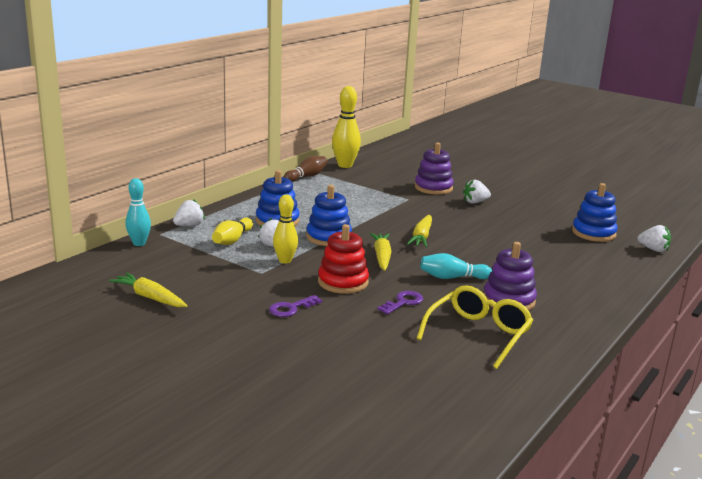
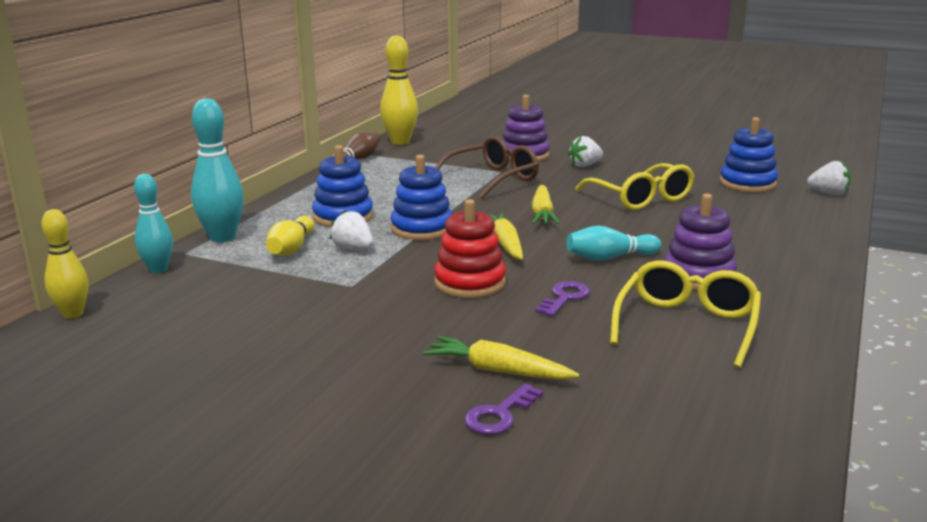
camera: 10 degrees left, 0 degrees up
(150, 297) = (201, 342): yellow carrot -> yellow carrot (498, 371)
(189, 225) = (222, 237): white strawberry -> turquoise bowling pin
(285, 260) = (377, 265): yellow bowling pin -> yellow bowling pin (73, 314)
(291, 308) = (415, 328): purple key -> purple key (499, 415)
(399, 204) = (493, 179): none -> brown glasses
(502, 235) = (641, 198): none -> yellow glasses

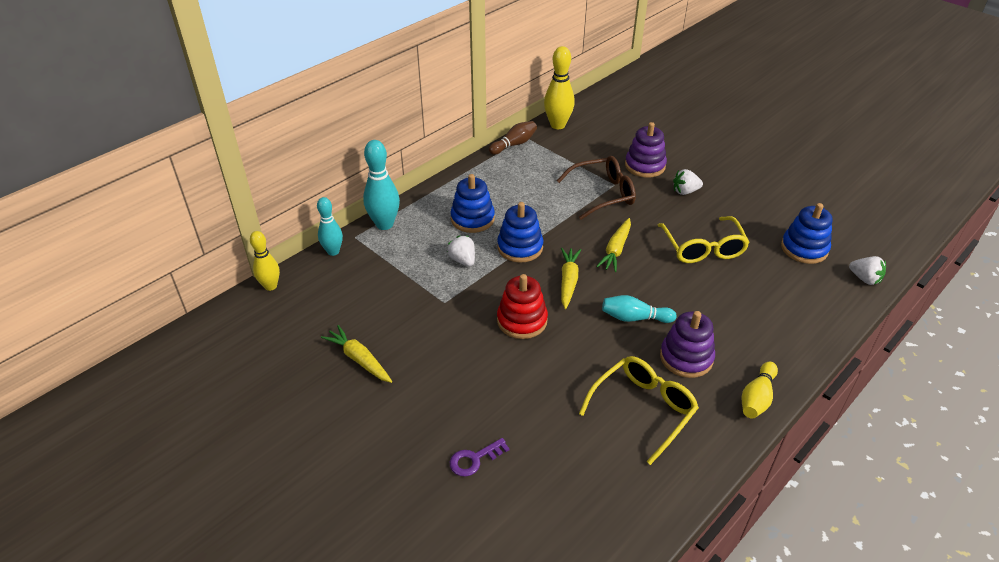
camera: 20 degrees right, 20 degrees up
(291, 248) = (423, 249): yellow bowling pin -> yellow bowling pin (757, 398)
(498, 371) = (494, 418): yellow carrot -> yellow carrot (359, 359)
(564, 298) = (576, 355): purple key -> none

